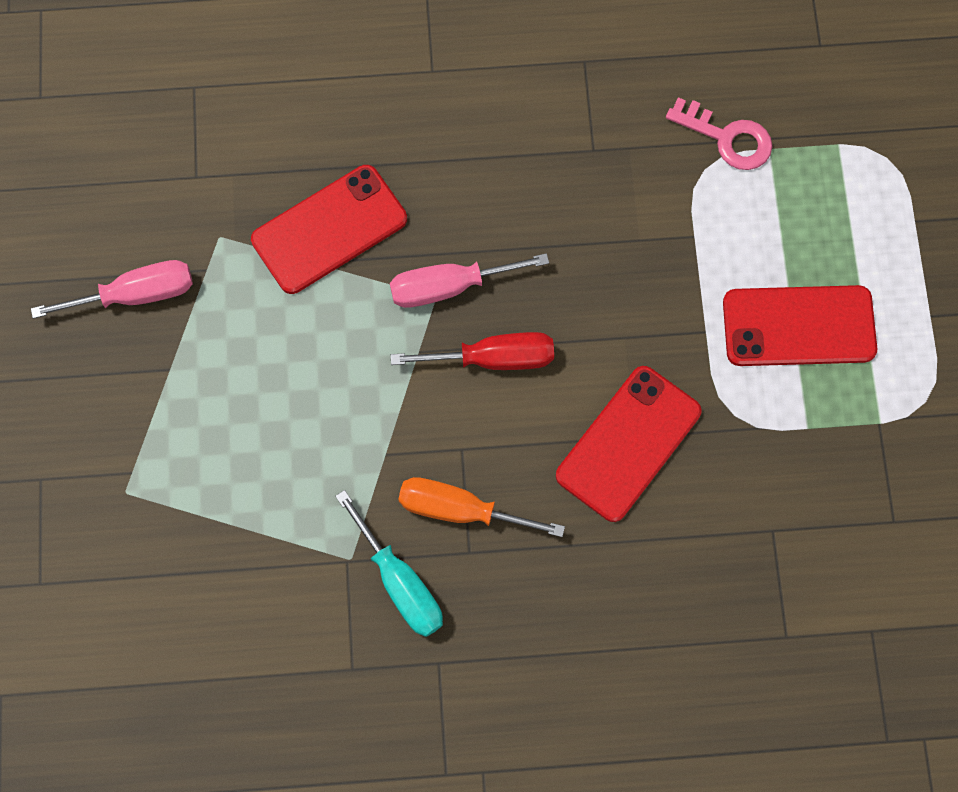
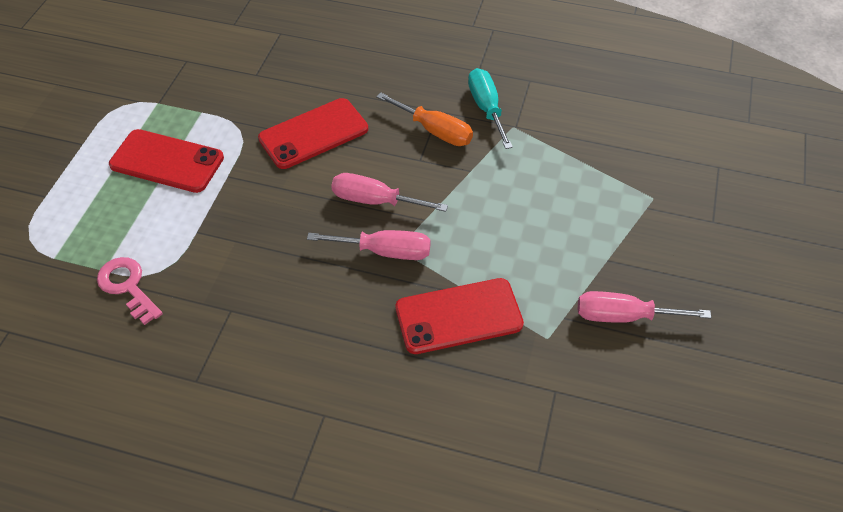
camera: 160 degrees left, 20 degrees down
(493, 358) = (375, 201): red screwdriver -> pink screwdriver

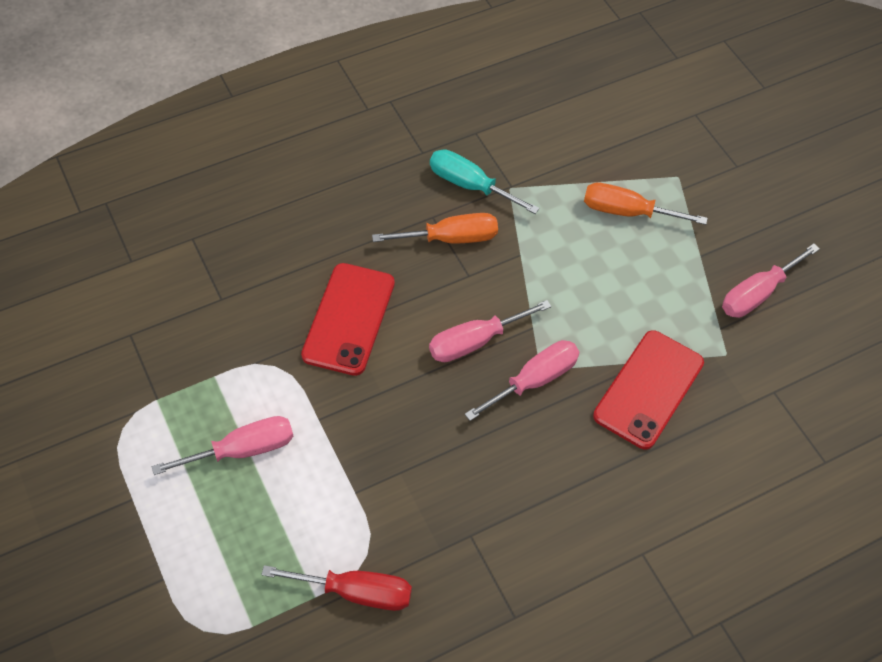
camera: 45 degrees left, 5 degrees up
(127, 287) = (356, 592): pink key -> red screwdriver
(167, 161) = (243, 450): red phone -> pink screwdriver
(583, 195) = (627, 212): none -> orange screwdriver

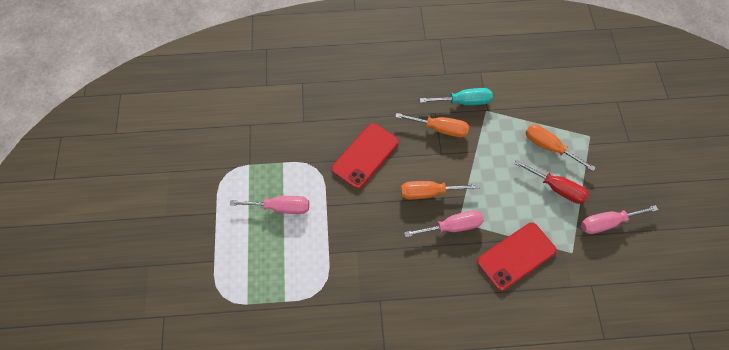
camera: 25 degrees right, 5 degrees up
(356, 592) = (307, 307): red screwdriver -> red screwdriver (557, 188)
(470, 185) = (464, 102): turquoise screwdriver -> turquoise screwdriver turned 120 degrees clockwise
(475, 341) = (428, 193): pink screwdriver -> orange screwdriver

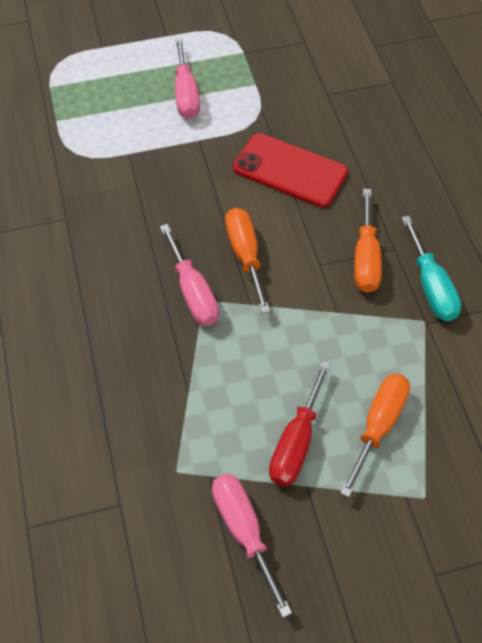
camera: 80 degrees right, 5 degrees down
(516, 256) = (157, 384): red phone -> none

